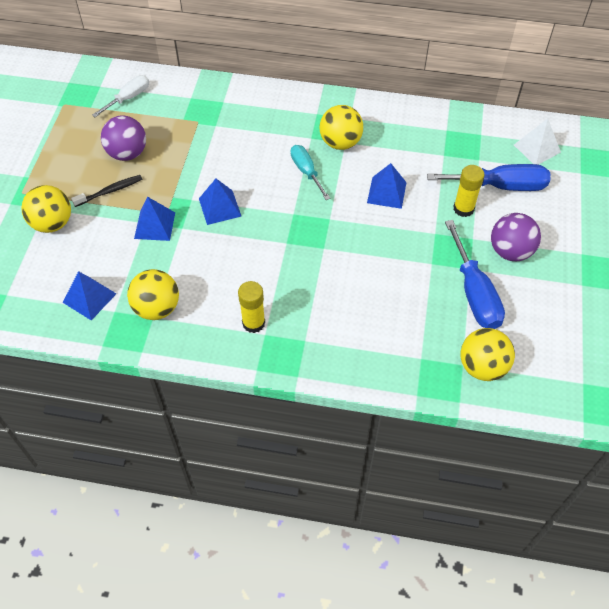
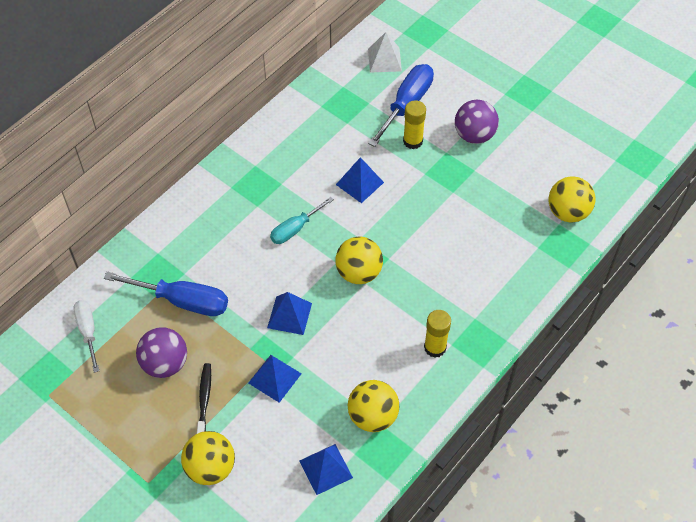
camera: 60 degrees left, 0 degrees up
(306, 172) = (295, 229): turquoise screwdriver -> turquoise screwdriver turned 45 degrees counterclockwise
(340, 142) = (279, 187): yellow ball -> yellow ball (359, 273)
(474, 293) = (498, 180): blue screwdriver -> blue screwdriver (182, 301)

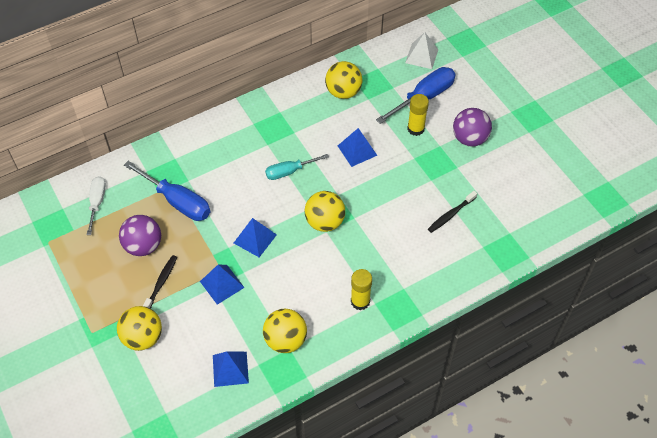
camera: 20 degrees right, 0 degrees up
(490, 223) = (451, 214): none -> black toothbrush
(567, 212) = (521, 225): yellow ball -> yellow ball (343, 92)

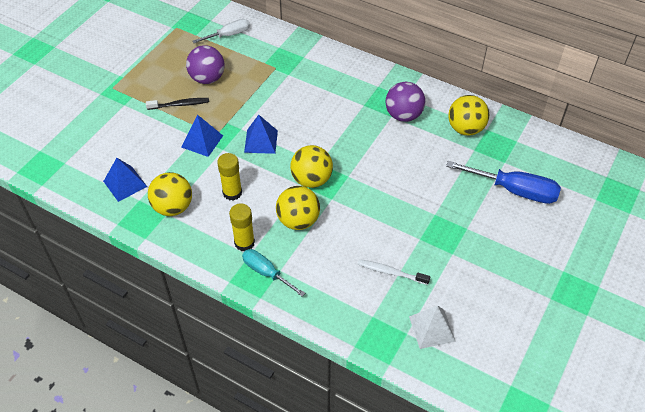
camera: 60 degrees right, 5 degrees down
(143, 337) = (124, 118): yellow ball -> yellow ball (298, 221)
(177, 201) = (263, 78): blue screwdriver -> none
(289, 171) = (346, 132): turquoise screwdriver -> turquoise screwdriver (266, 273)
(357, 150) = (408, 167): blue pyramid -> none
(415, 129) = (470, 200): yellow glue stick -> yellow glue stick (232, 193)
(421, 56) = (563, 167): white pyramid -> white pyramid (432, 329)
(451, 214) = (391, 272): black toothbrush -> white toothbrush
(469, 138) = (496, 249): purple ball -> purple ball (403, 115)

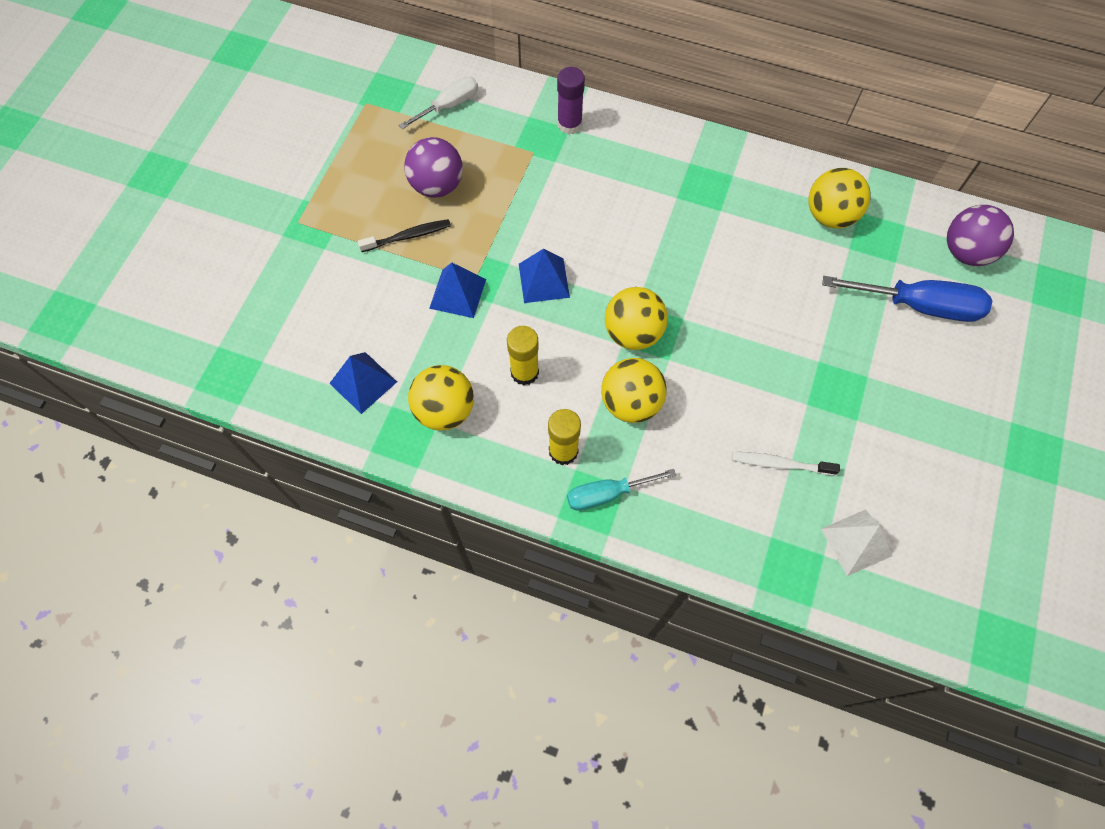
camera: 10 degrees left, 15 degrees up
(266, 273) = (607, 494): turquoise screwdriver -> turquoise screwdriver turned 45 degrees counterclockwise
(304, 55) = (569, 124): none -> purple glue stick
(403, 115) = (738, 206): purple ball -> purple ball (966, 252)

